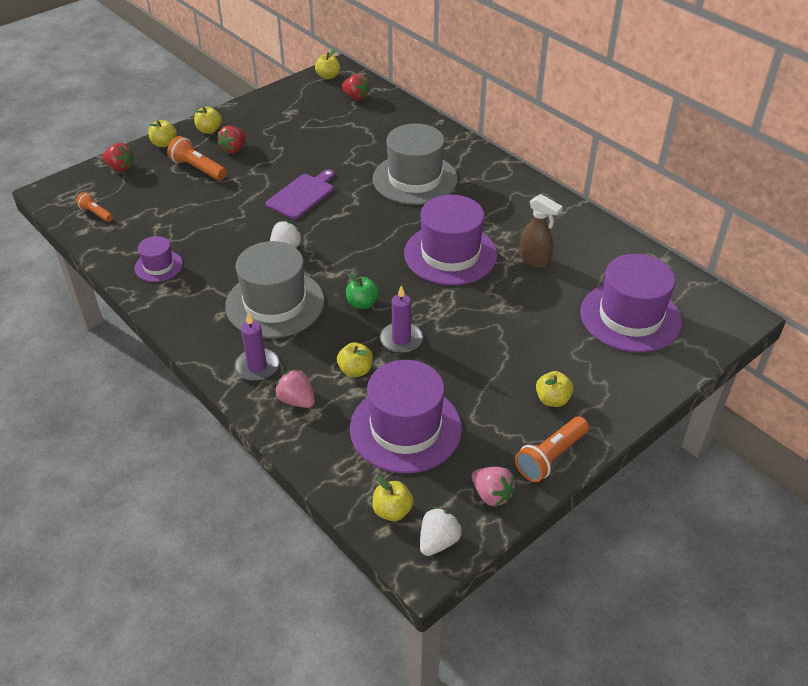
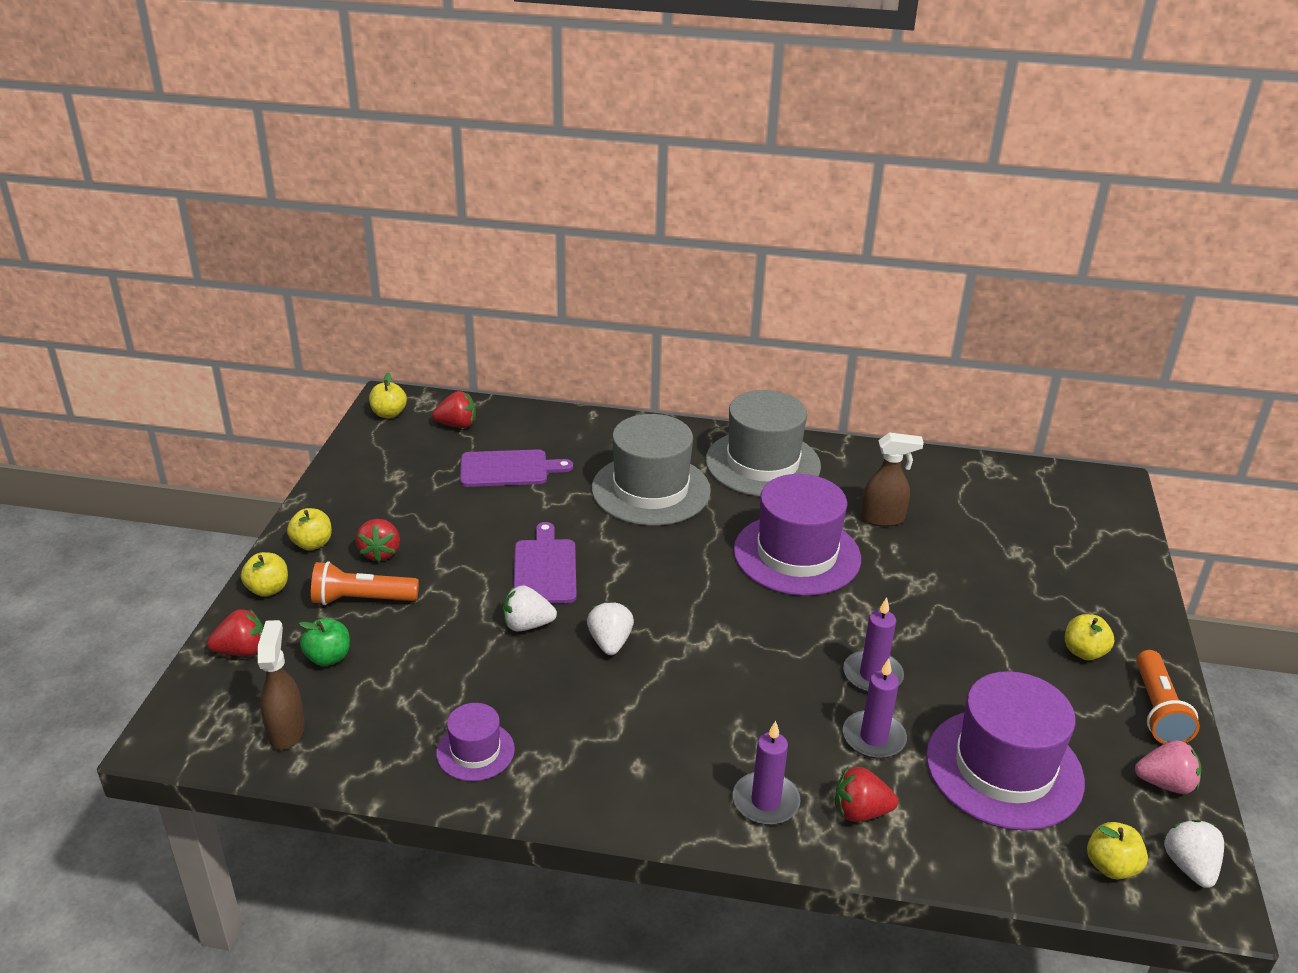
camera: 40 degrees left, 10 degrees down
(95, 213) = (286, 730): orange flashlight -> brown spray bottle
(257, 219) = (527, 625): none -> white strawberry
(275, 303) = (685, 714): grey hat -> grey hat (762, 463)
(297, 400) = (860, 812): pink strawberry -> red strawberry
(352, 133) = (508, 469): none -> purple cutting board
(355, 370) = (873, 737): yellow apple -> purple candle
(362, 303) = (780, 658): green apple -> green apple (328, 657)
(630, 317) = (1035, 531): purple hat -> none

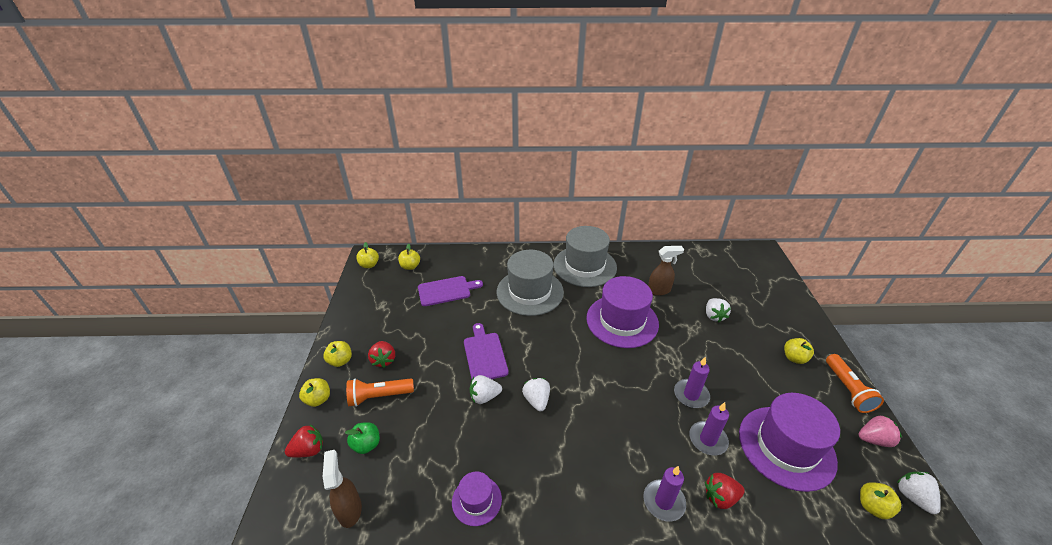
camera: 10 degrees left, 5 degrees up
(457, 425) = (410, 266): red strawberry -> yellow apple
(966, 570) = (714, 316): none -> white strawberry

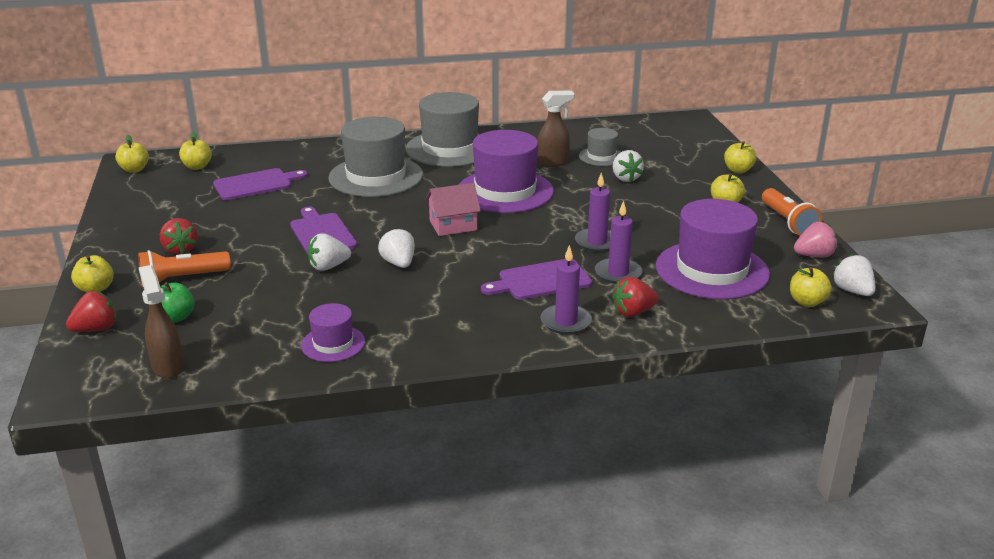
camera: 10 degrees left, 10 degrees down
(340, 361) = (117, 255): yellow apple -> yellow apple (738, 170)
(581, 357) = (453, 225): none -> pink house
(645, 440) = (541, 281): none -> purple cutting board
(695, 287) = (601, 156): none -> grey hat

